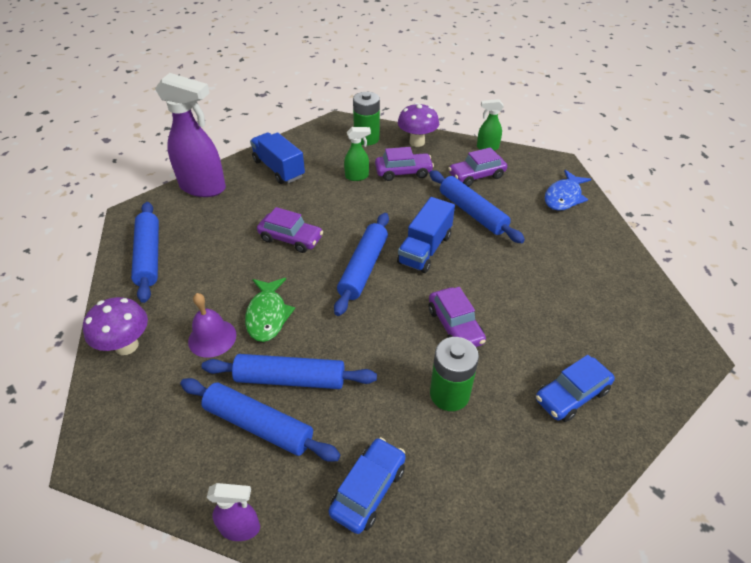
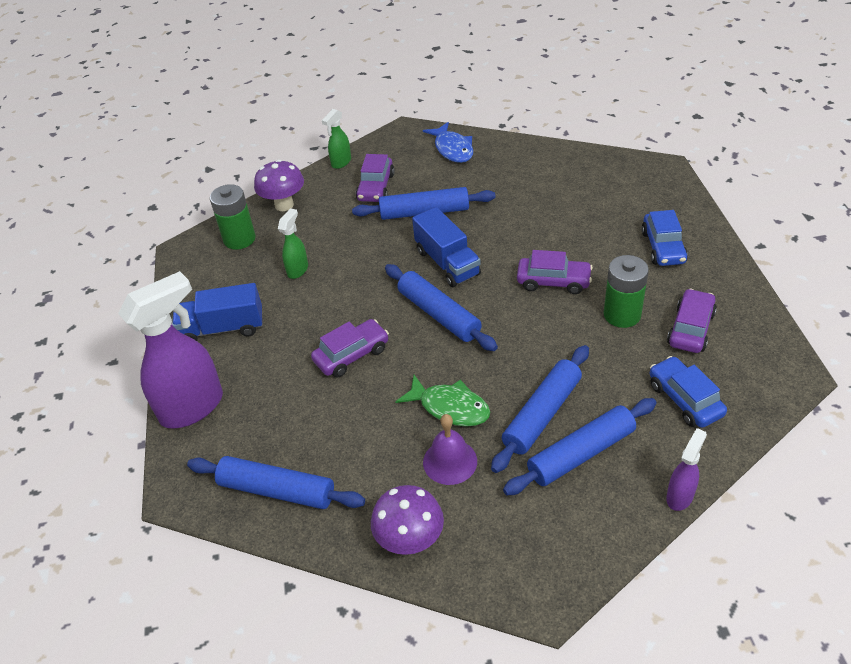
camera: 55 degrees left, 0 degrees up
(403, 172) = (323, 233): purple car -> purple car (690, 329)

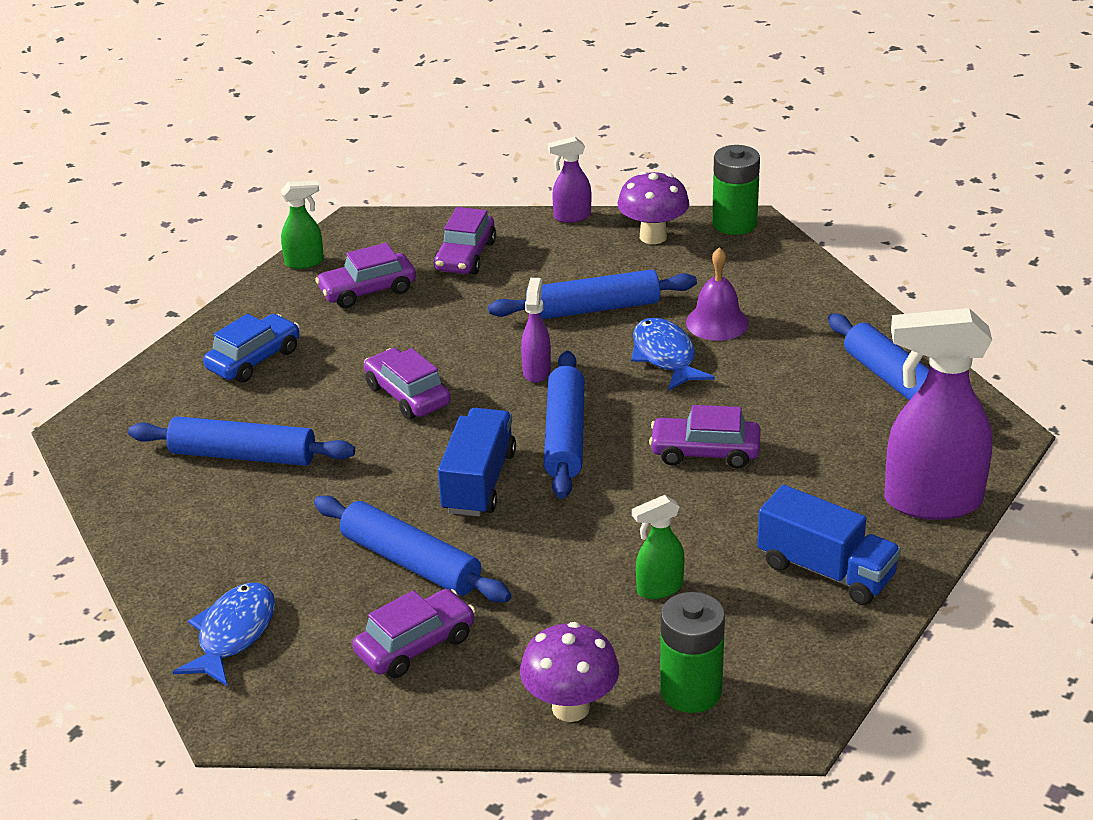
camera: 140 degrees left, 10 degrees down
(341, 162) = (403, 729): green spray bottle -> green spray bottle (305, 262)
(410, 541) = (813, 296): purple mushroom -> purple mushroom (653, 237)
(450, 407) = (665, 356): green fish -> blue fish
(509, 343) = (537, 371): none -> purple spray bottle
(581, 453) = (602, 272): blue rolling pin -> blue rolling pin (243, 455)
(622, 314) = (400, 333): green battery -> green battery (734, 223)
(685, 399) = (465, 256): blue car -> purple car

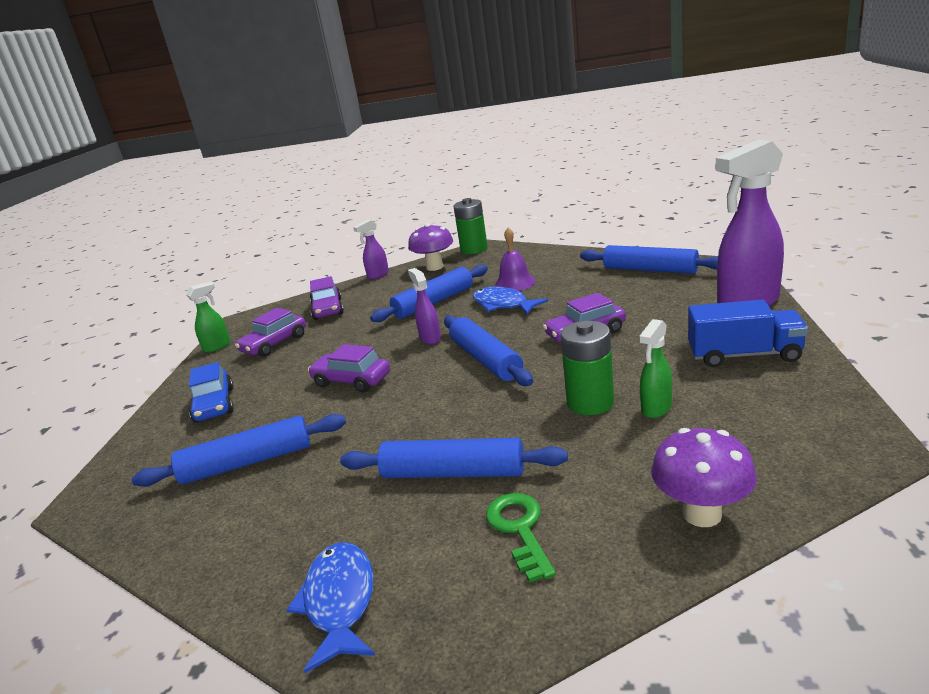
camera: 25 degrees left, 10 degrees down
(254, 359) = (215, 405): blue car -> blue car turned 150 degrees clockwise
(415, 645) = (519, 529): purple car -> green key
(478, 482) = (453, 404): blue truck -> none
(691, 691) = (770, 458): green battery -> green battery (590, 403)

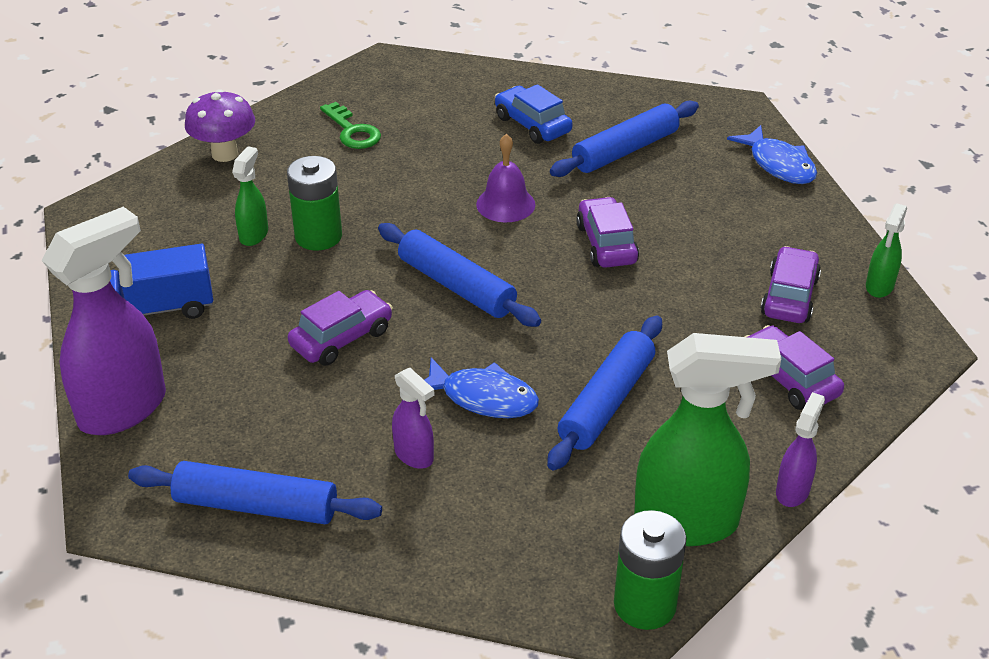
camera: 155 degrees right, 15 degrees up
(215, 405) = (746, 201): blue car -> blue car (532, 125)
(340, 602) = (454, 83): blue fish -> blue fish (778, 164)
(352, 381) = (606, 244): purple car -> purple car turned 105 degrees counterclockwise
(430, 338) = (555, 319): purple spray bottle -> purple spray bottle (414, 455)
(435, 267) = (688, 523): purple mushroom -> green spray bottle
(453, 472) = (423, 161): blue rolling pin -> none
(515, 283) = (490, 462): purple bell -> purple bell (505, 204)

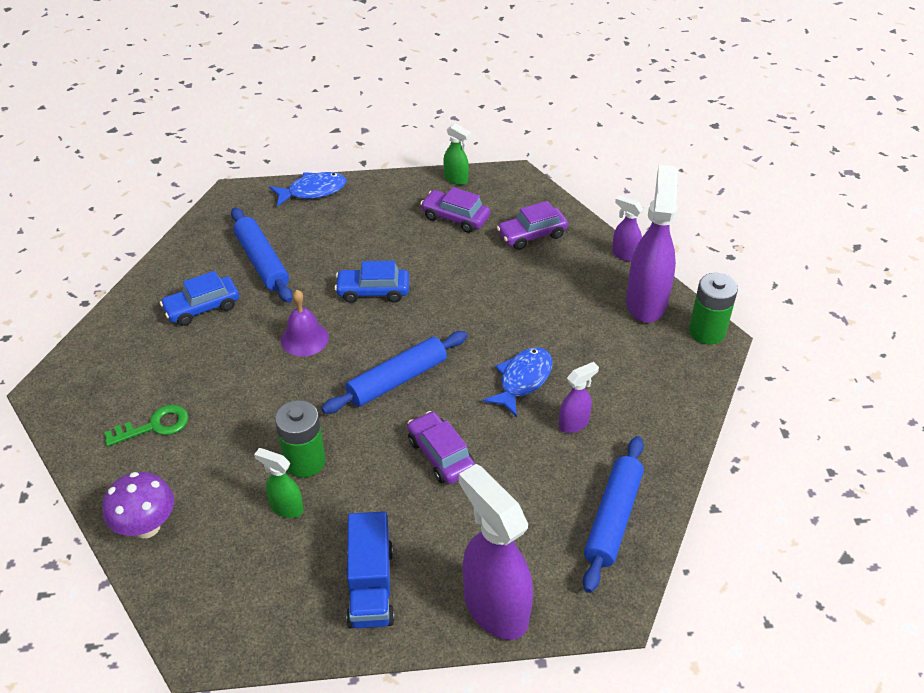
camera: 80 degrees left, 5 degrees up
(606, 244) = (373, 291): purple car -> blue car
(607, 402) = (538, 319): blue rolling pin -> none
(688, 523) = (646, 302): green spray bottle -> purple spray bottle

